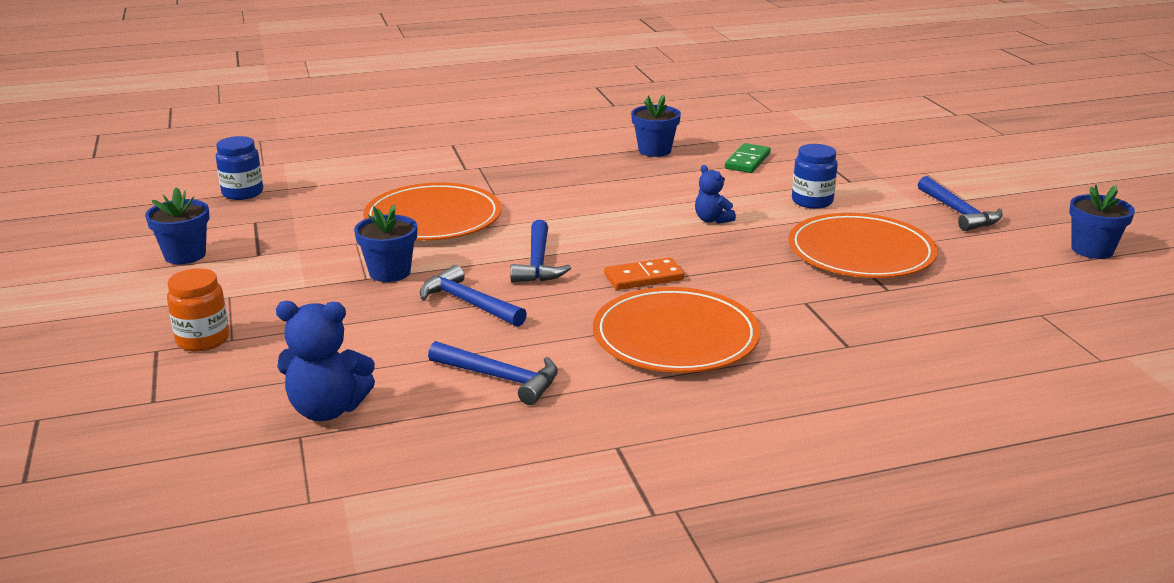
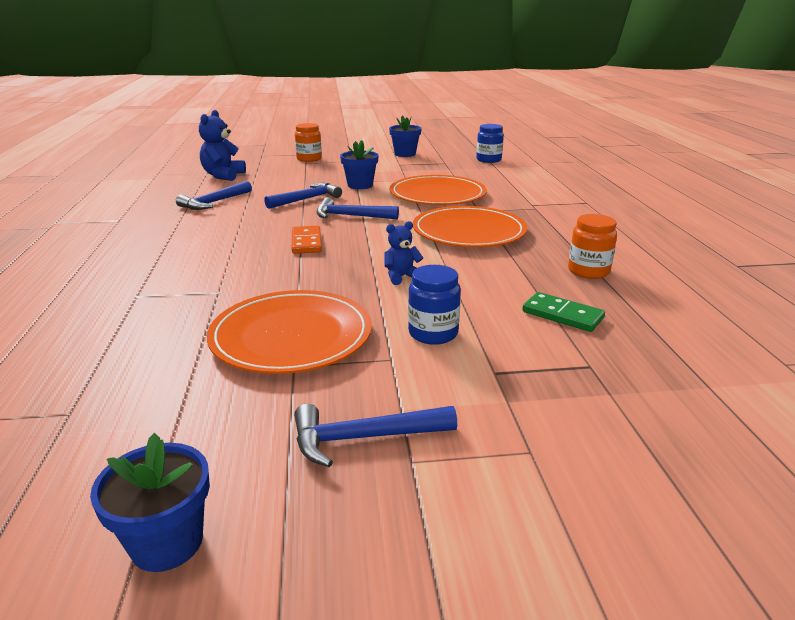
camera: 100 degrees right, 0 degrees up
(654, 150) = (588, 271): blue flower pot -> orange jar
(675, 336) = (213, 243): orange plate -> orange plate (469, 232)

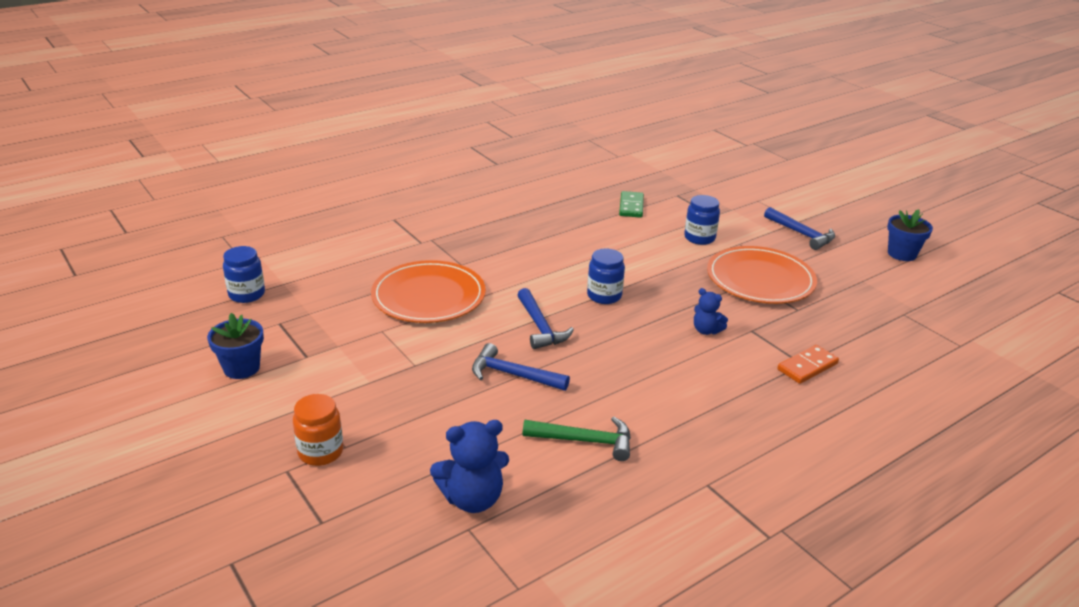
camera: 120 degrees left, 5 degrees up
(214, 202) = (584, 441): blue hammer -> green hammer
(306, 242) = (627, 327): orange domino -> orange domino (807, 366)
(360, 185) = (430, 356): blue flower pot -> none
(366, 246) = (604, 296): none -> blue jar
(401, 277) = (641, 265): blue teddy bear -> blue teddy bear (706, 330)
(469, 232) = (523, 258): orange plate -> none
(588, 271) = (557, 205): orange jar -> none

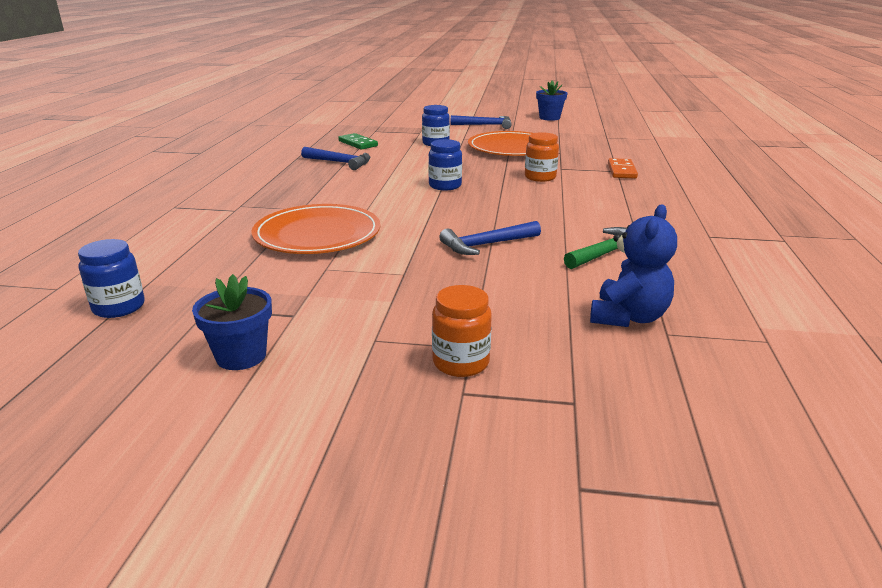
camera: 45 degrees left, 5 degrees down
(540, 327) = (442, 215): blue hammer -> blue hammer (340, 162)
(706, 330) = (540, 177): blue teddy bear -> orange jar

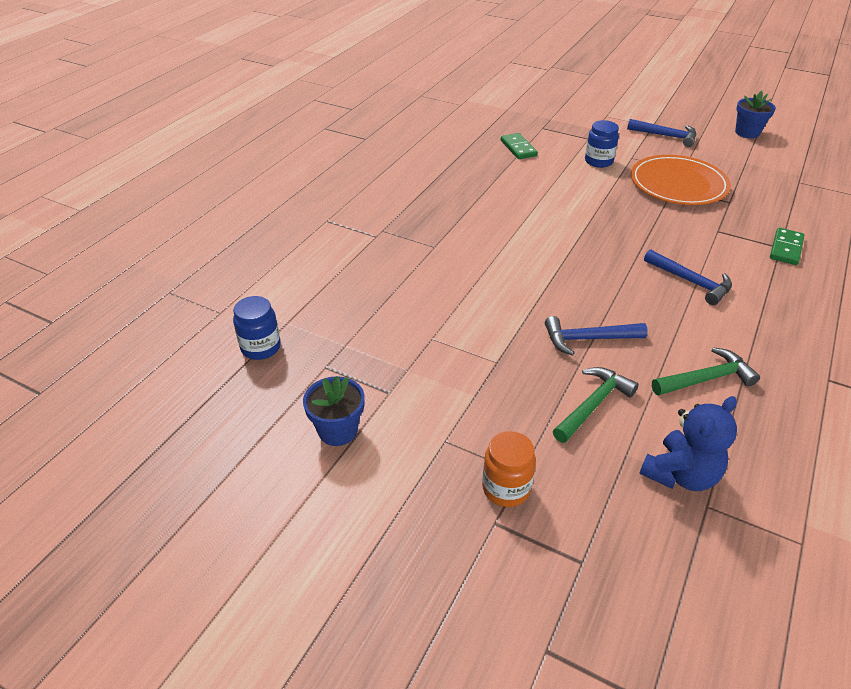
camera: 20 degrees right, 15 degrees up
(317, 234) = (438, 288): orange plate -> none
(340, 162) = (491, 178): blue hammer -> blue hammer (690, 282)
(445, 186) = (582, 237): blue jar -> none
(516, 286) = (593, 405): none -> green hammer
(540, 177) = (687, 242): orange jar -> none
(621, 171) = (785, 248): orange domino -> green domino

